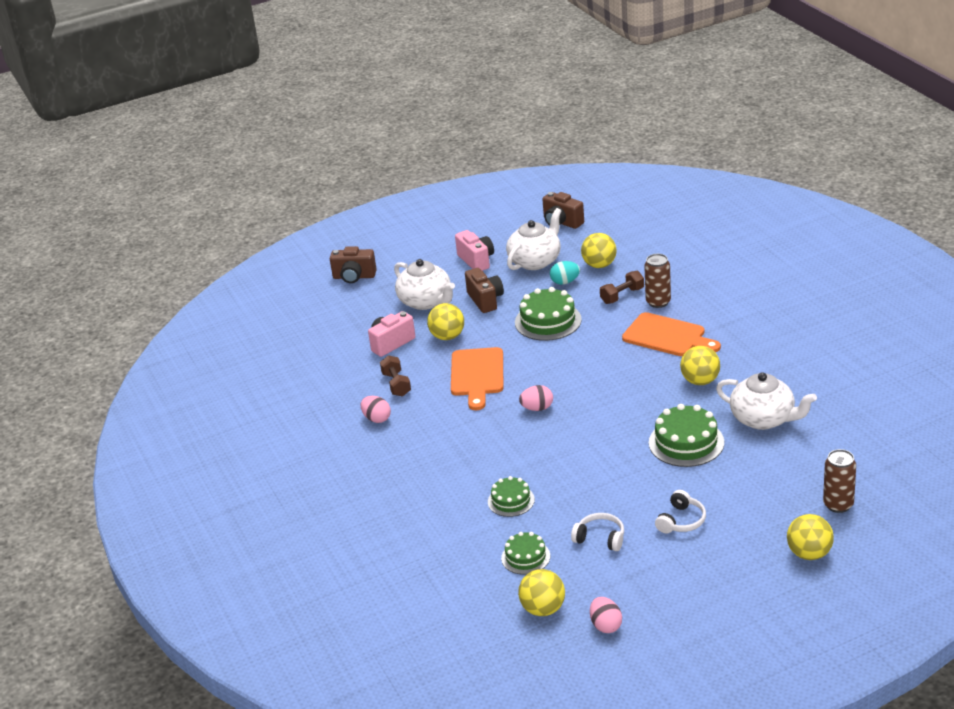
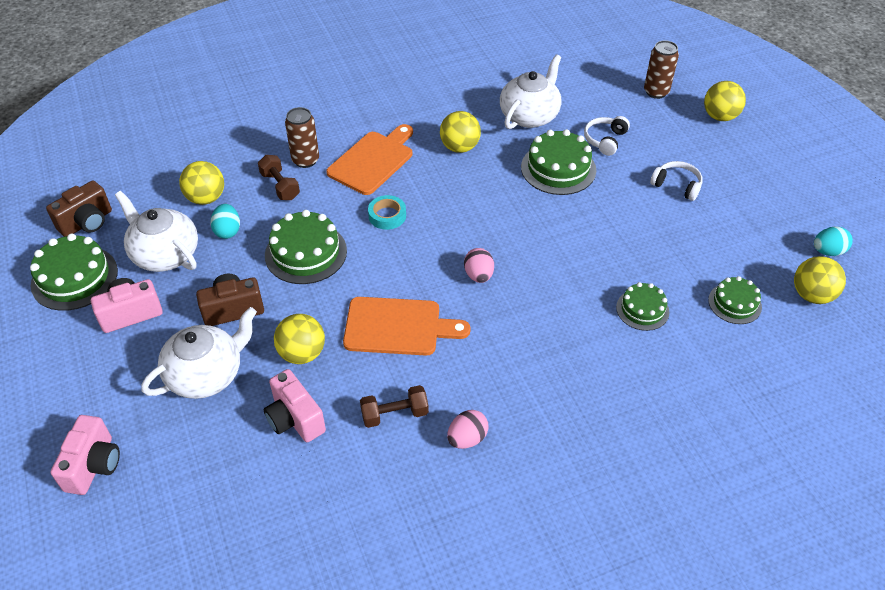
camera: 90 degrees left, 15 degrees up
(354, 277) = (94, 465): brown camera -> pink camera
(506, 231) = (74, 278): none -> green cake
(598, 353) = (387, 216): none -> turquoise tape
(600, 538) = (703, 244): white headphones -> white headphones (605, 140)
(606, 625) = (827, 251): pink egg -> turquoise egg

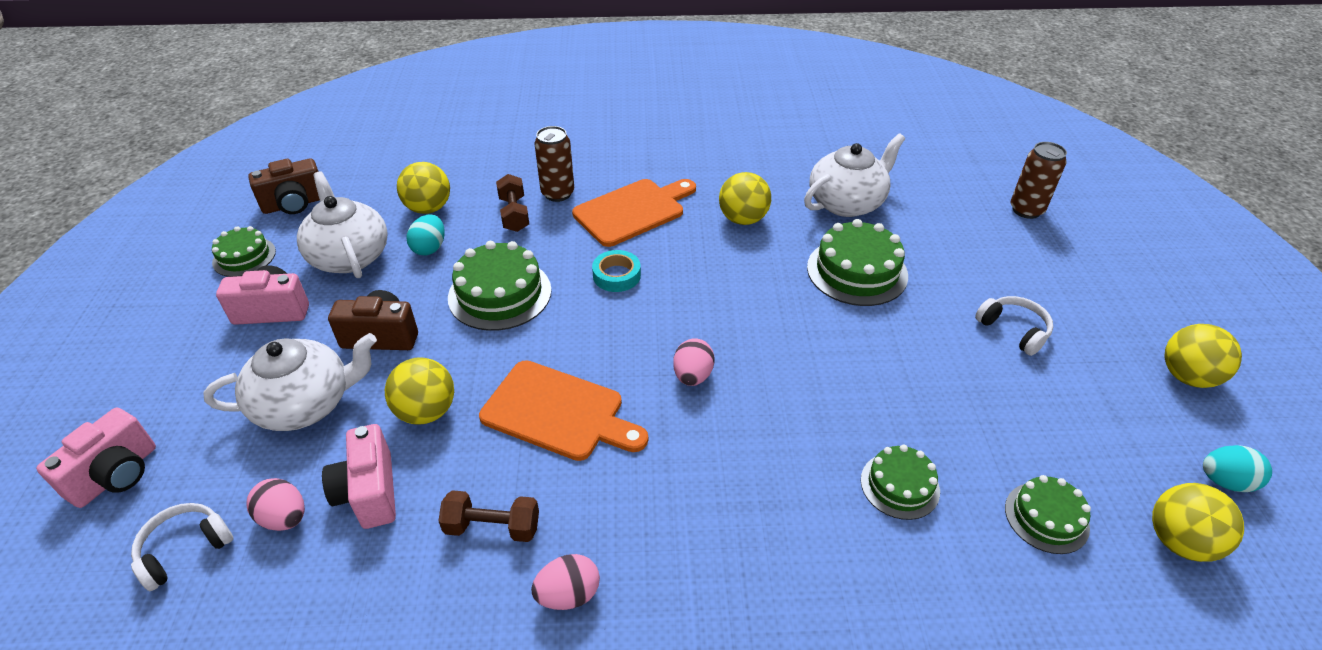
camera: 20 degrees right, 5 degrees down
(74, 278) = (244, 257): green cake -> green cake, size x0.61
(244, 453) = (284, 518): none -> pink egg
(605, 140) = (934, 251): white headphones -> white headphones (185, 549)
(720, 116) = (1107, 258): yellow ball -> yellow ball (1187, 376)

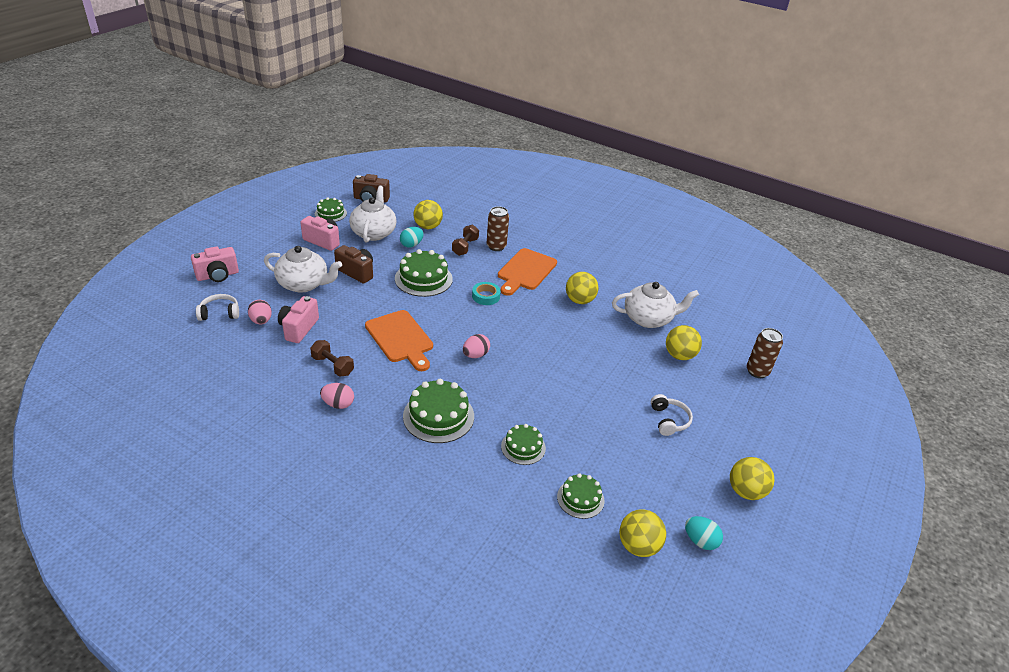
camera: 30 degrees right, 5 degrees down
(426, 411) = (347, 310): yellow ball -> yellow ball (679, 355)
(633, 211) = (525, 271): orange cutting board -> orange cutting board turned 120 degrees clockwise
(857, 271) = (613, 352): green cake -> green cake (438, 416)

